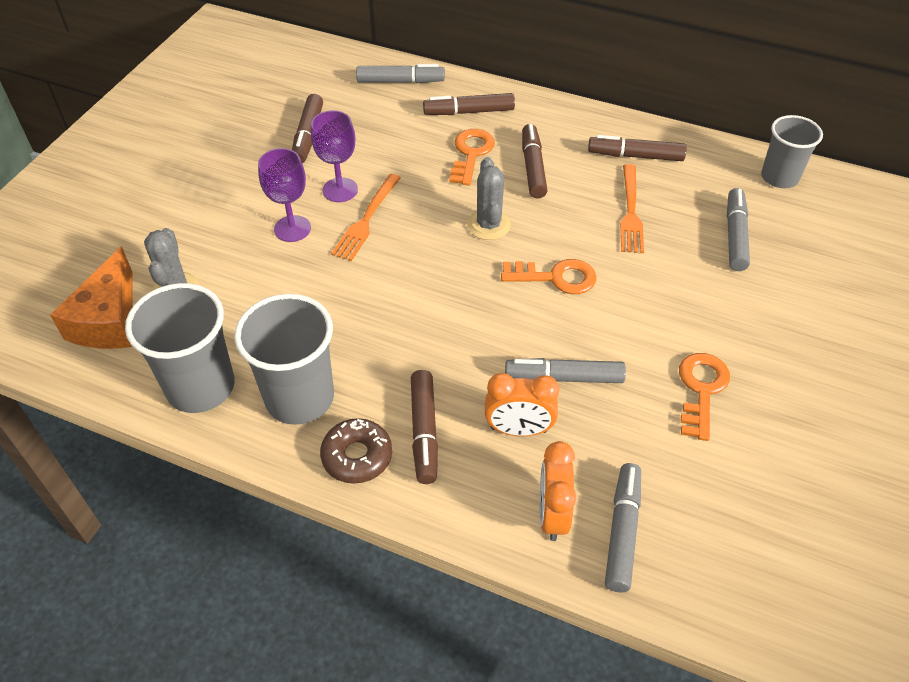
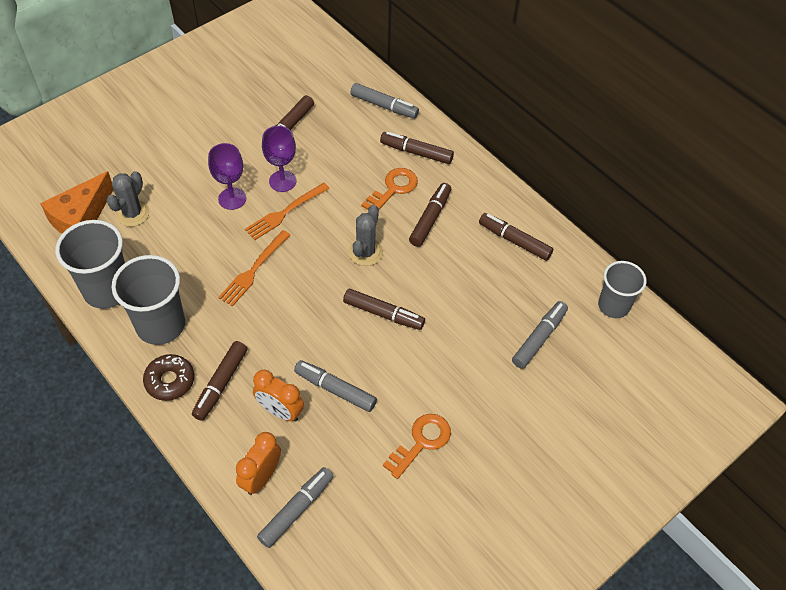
camera: 25 degrees right, 5 degrees up
(555, 277) = (383, 313): orange key -> brown marker
(631, 213) = (475, 286): orange fork -> orange fork (253, 271)

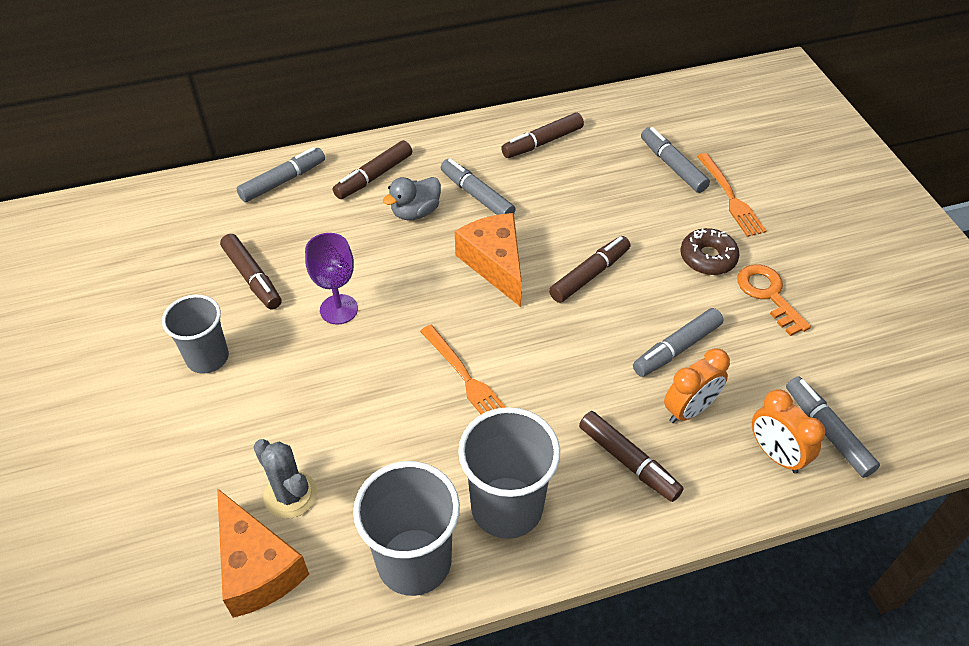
camera: 65 degrees left, 5 degrees down
(170, 381) = (602, 518): brown donut -> brown donut (708, 258)
(232, 198) = (335, 370): purple goblet -> none
(284, 213) = (392, 322): orange fork -> orange fork (731, 198)
(365, 252) = (495, 264): grey cactus -> orange cheese
(393, 189) = (415, 212): orange key -> grey duck
(430, 219) = (477, 196): brown marker -> grey marker
(613, 306) = (655, 104): grey cup -> grey cup (207, 357)

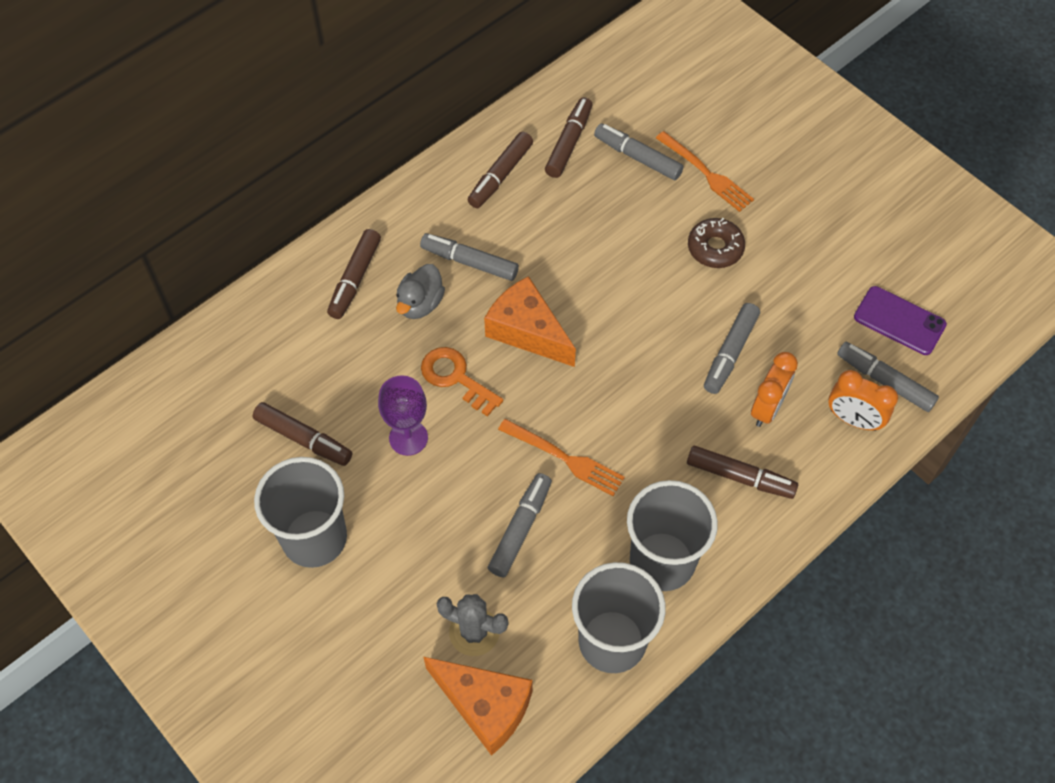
camera: 25 degrees left, 10 degrees up
(207, 357) = (314, 538): grey cup -> grey cup, size x1.50
(282, 181) = (264, 320): grey marker -> grey marker (520, 529)
(589, 275) = (619, 308): brown marker -> brown marker (568, 143)
(768, 295) = (783, 267): orange key -> orange key (456, 378)
(869, 382) = (899, 321): none -> purple phone

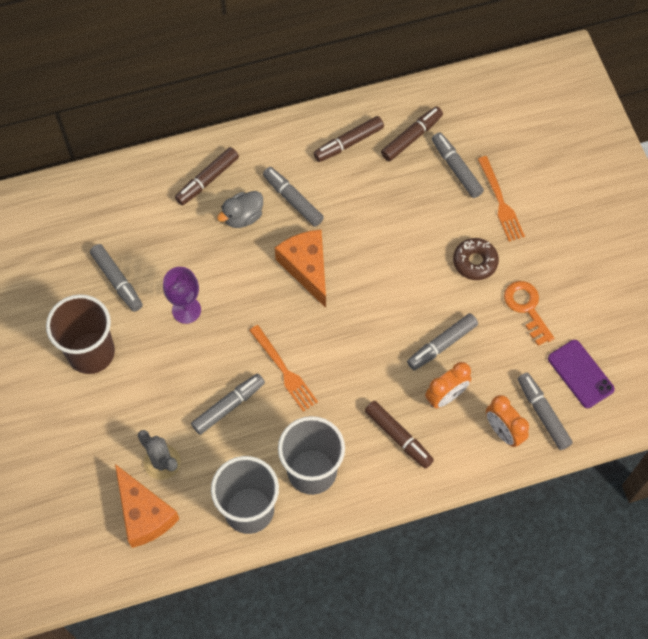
camera: 25 degrees right, 5 degrees up
(303, 438) = (117, 280): brown marker -> grey marker
(314, 538) = (91, 352): grey cup -> brown cup
(456, 378) = (240, 281): orange key -> orange key (527, 308)

